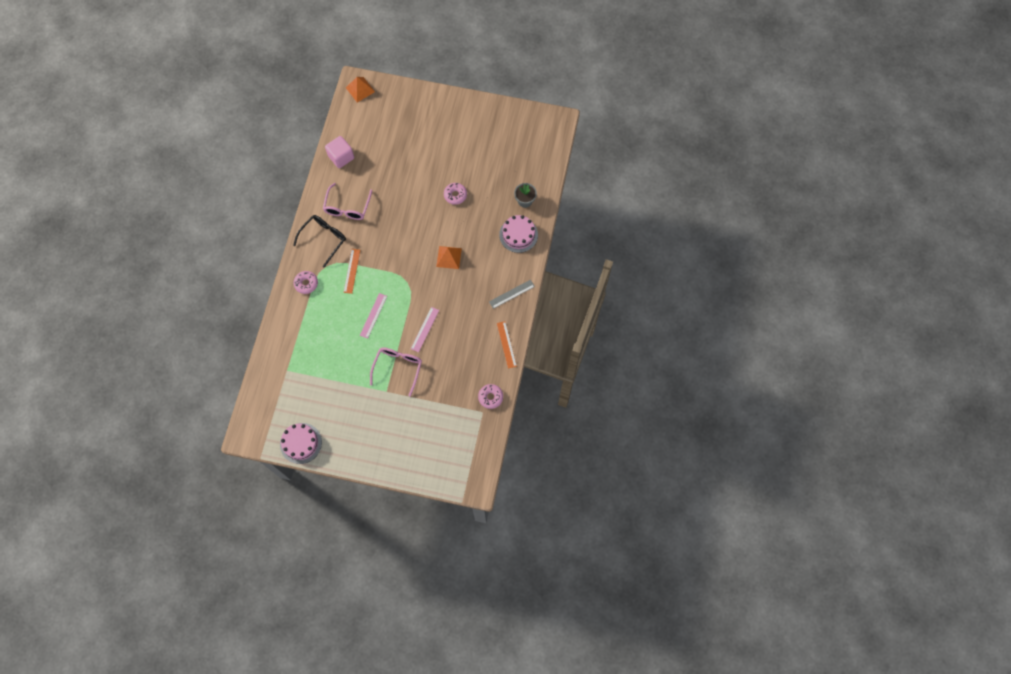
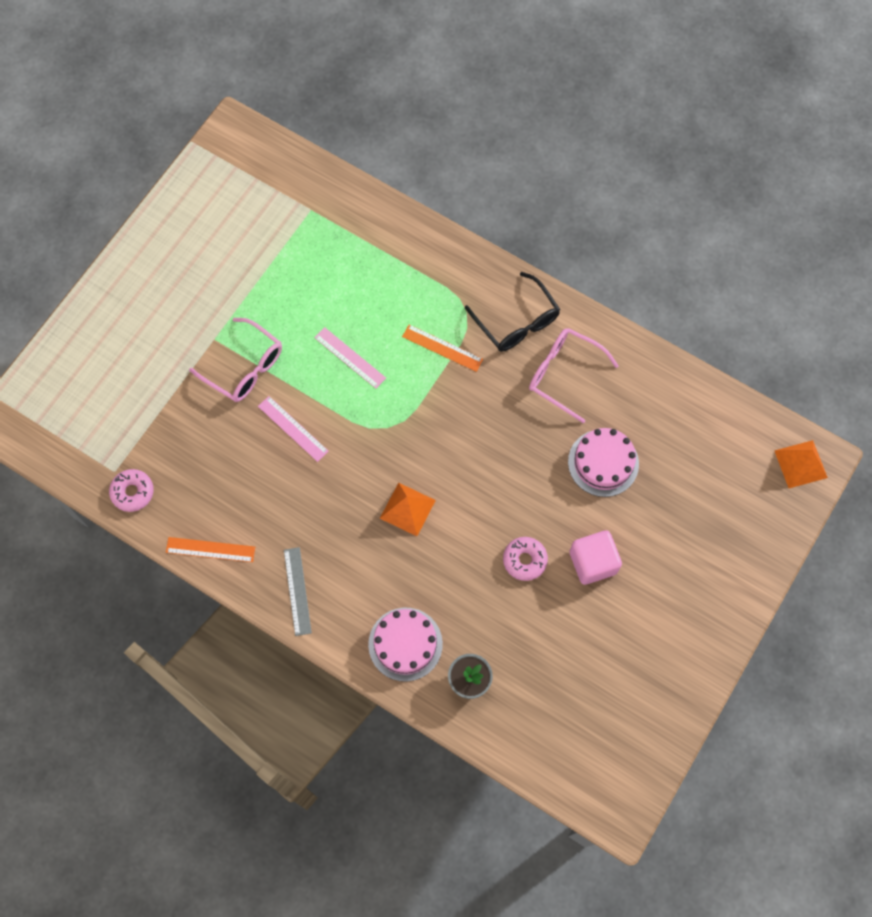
camera: 110 degrees right, 0 degrees up
(301, 443) = (188, 199): pink cake -> pink cake (603, 463)
(306, 283) = (446, 274): pink donut -> none
(341, 157) = (667, 392): pink cube -> pink cube (593, 562)

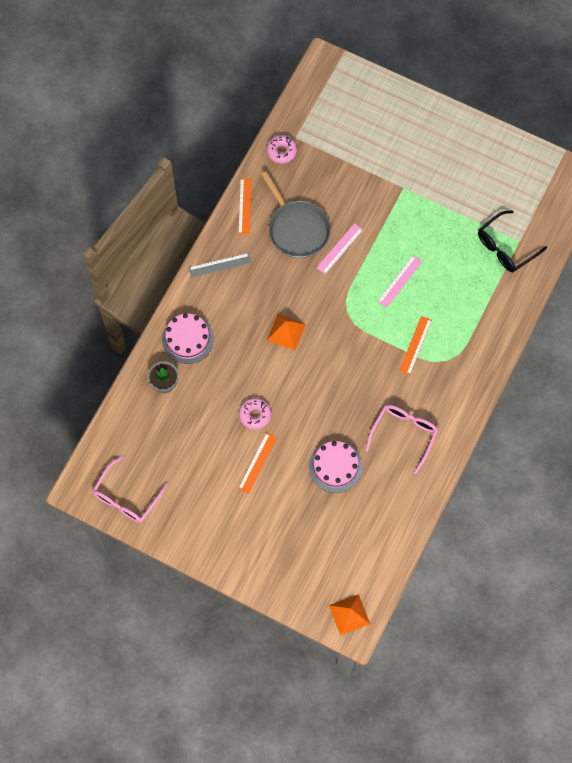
camera: 85 degrees right, 0 degrees up
(245, 367) = (383, 211): pink glasses -> pink glasses (126, 497)
(256, 481) = (297, 229): none -> grey pan
(517, 322) = (443, 397): black glasses -> black glasses (505, 247)
(593, 562) = (257, 463): pink cube -> orange ruler

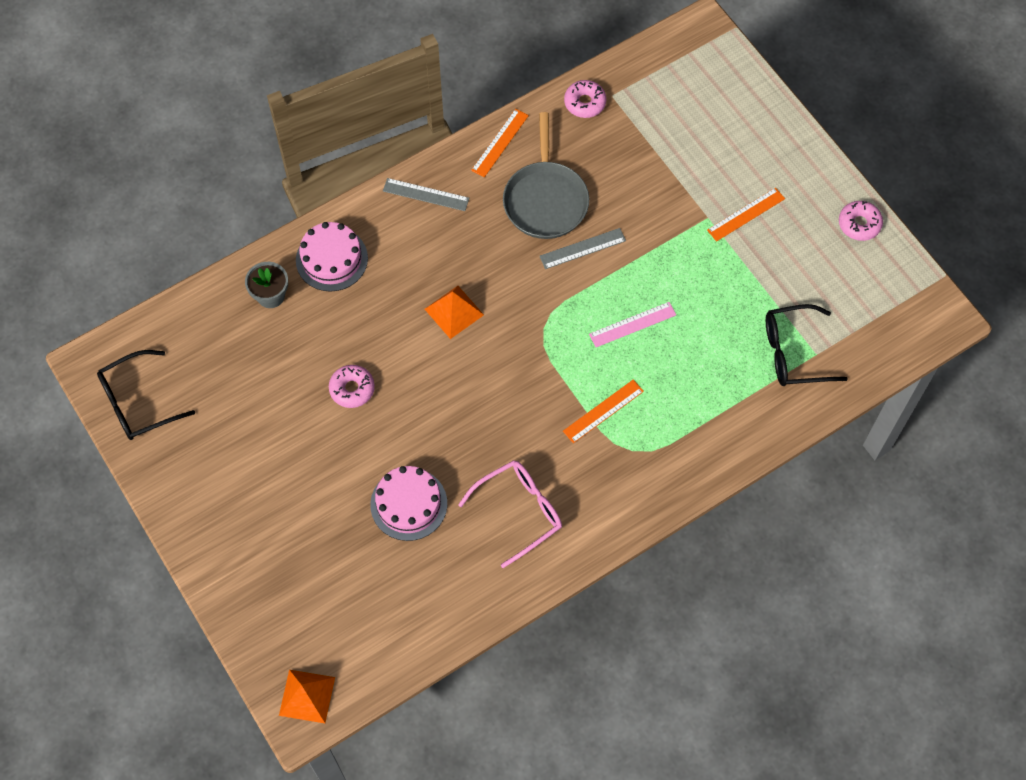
camera: 30 degrees right, 5 degrees down
(126, 497) = (137, 403): pink glasses -> black glasses
(257, 463) = (317, 447): orange ruler -> orange ruler (746, 214)
(339, 249) = (582, 248): pink ruler -> grey ruler
(496, 144) = (859, 224): none -> pink donut

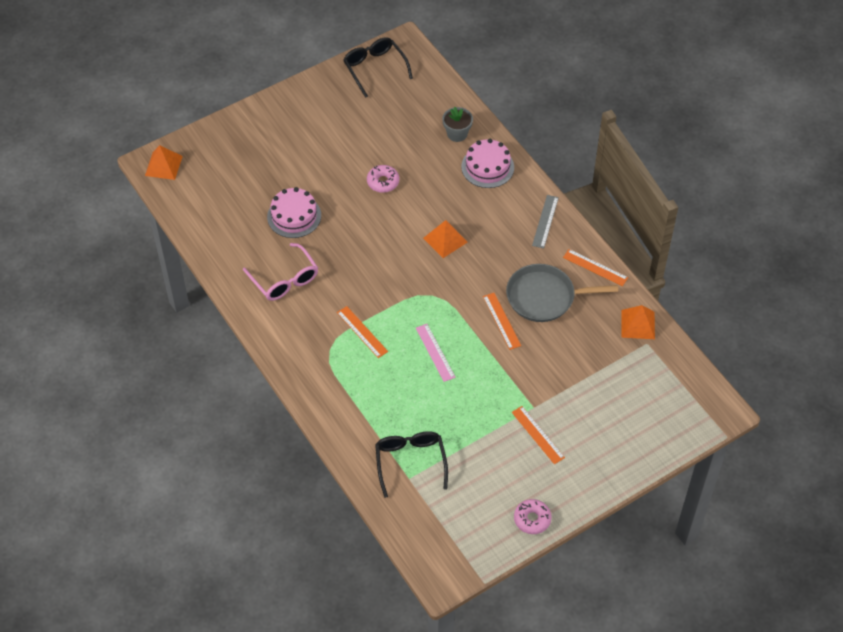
camera: 90 degrees right, 10 degrees down
(582, 248) = (501, 321): grey ruler -> orange ruler
(585, 103) = (638, 324): pink donut -> orange pyramid

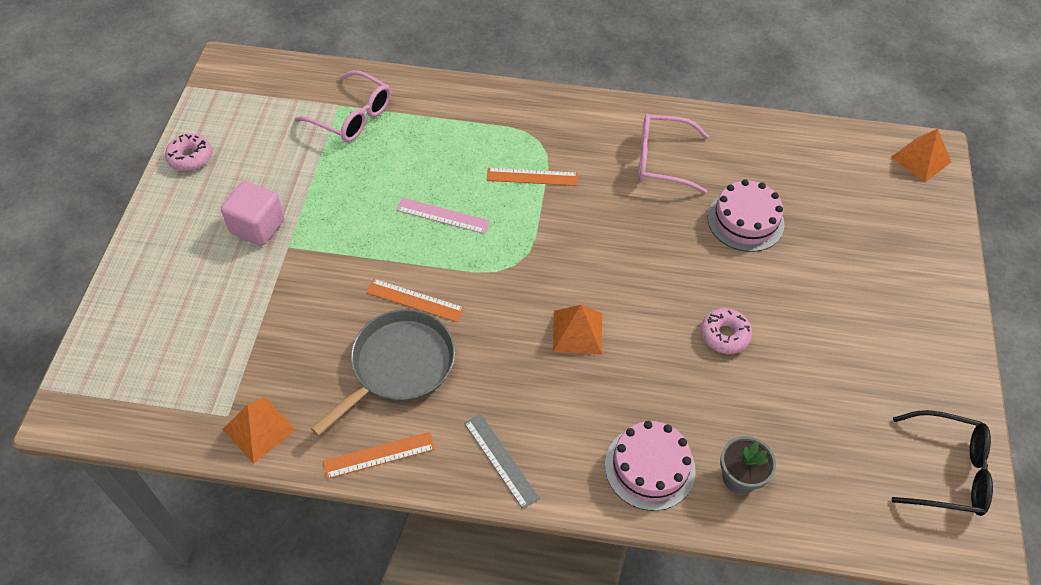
camera: 130 degrees right, 0 degrees up
(410, 462) = (352, 116): black glasses -> pink glasses
(538, 434) = (257, 226): orange ruler -> pink cube

